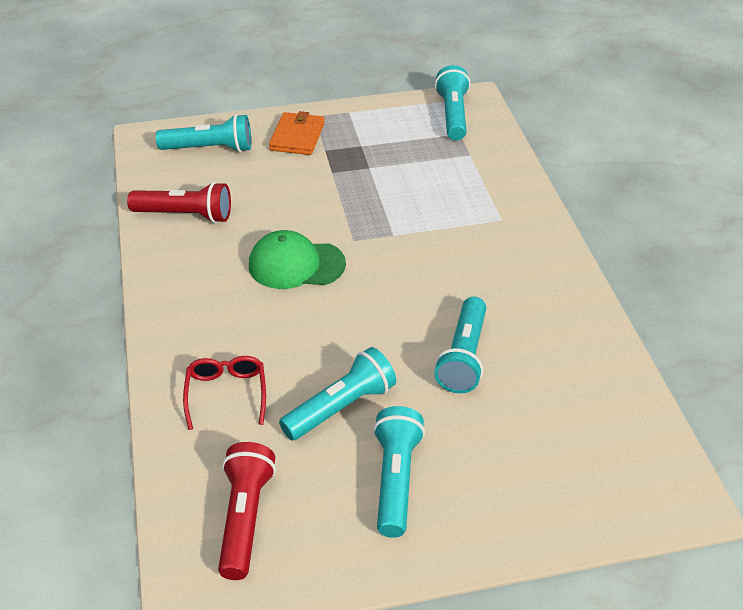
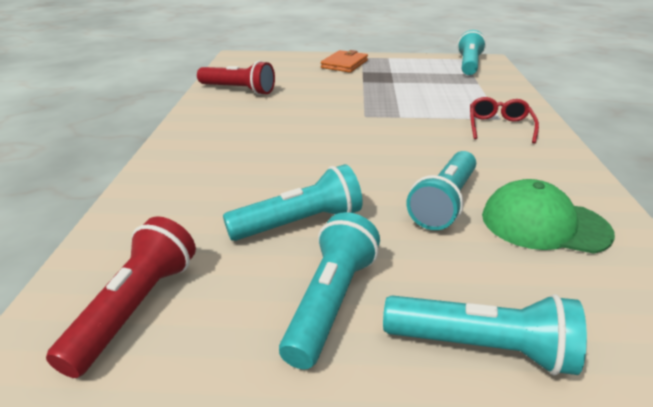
camera: 15 degrees right, 10 degrees down
(210, 149) = (278, 64): turquoise flashlight -> turquoise flashlight (482, 348)
(226, 394) = (194, 195): red glasses -> red glasses (499, 127)
(296, 265) = (308, 123): green cap -> green cap (544, 224)

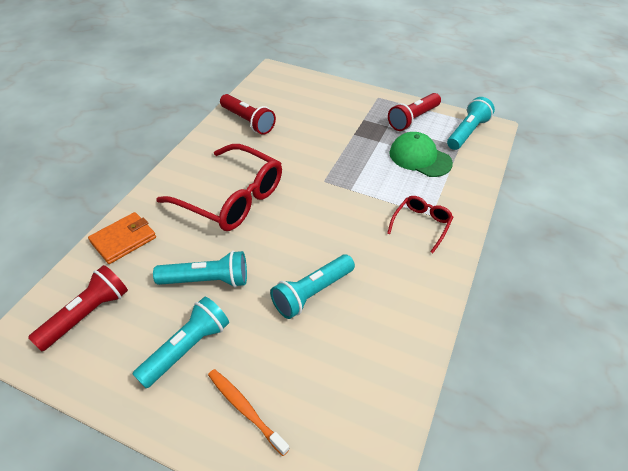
camera: 20 degrees right, 15 degrees up
(269, 147) = (231, 198): none -> red glasses
(344, 64) = (355, 105): orange wallet -> orange wallet (123, 239)
(410, 64) = (413, 119): none -> red flashlight
(482, 348) = (245, 410): turquoise flashlight -> orange toothbrush
(544, 224) = (363, 335): green cap -> green cap (420, 158)

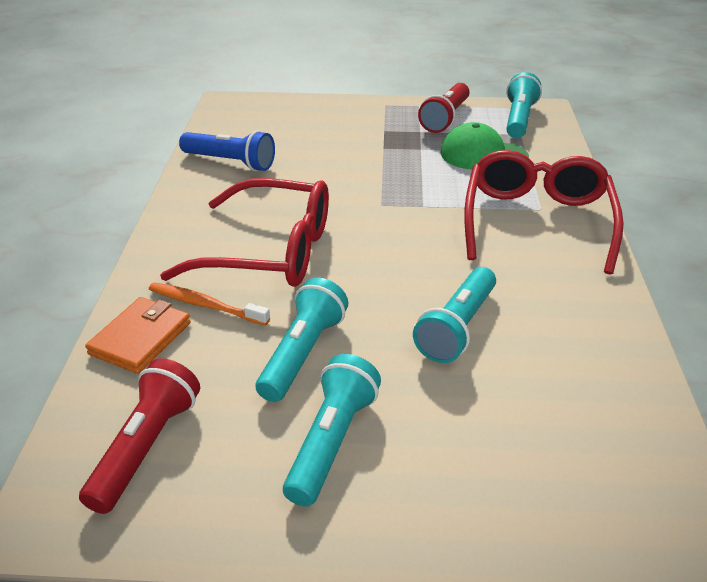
camera: 20 degrees left, 10 degrees down
(207, 280) = (303, 353): turquoise flashlight -> turquoise flashlight turned 45 degrees counterclockwise
(245, 410) = (468, 486): orange toothbrush -> orange toothbrush (206, 305)
(248, 121) = (230, 162): red flashlight -> blue flashlight
(421, 225) = (536, 222): red glasses -> red glasses, size x1.99

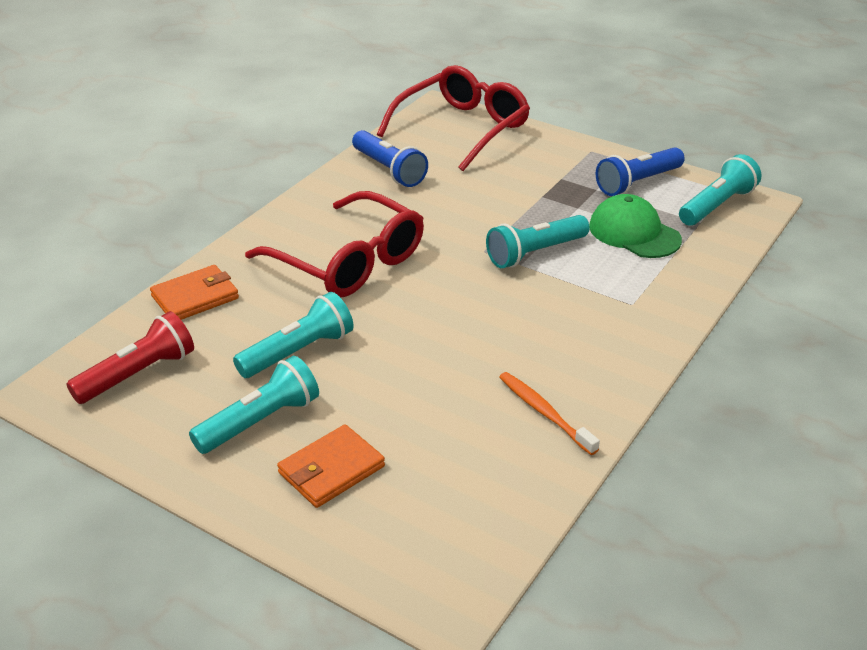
camera: 30 degrees right, 0 degrees up
(206, 305) = (261, 289): orange toothbrush -> orange toothbrush (545, 413)
(445, 118) = (637, 183): red flashlight -> blue flashlight
(451, 460) = (331, 470): none -> orange wallet
(457, 328) = (437, 378): turquoise flashlight -> turquoise flashlight (534, 253)
(536, 222) = (613, 314): red glasses -> red glasses (462, 129)

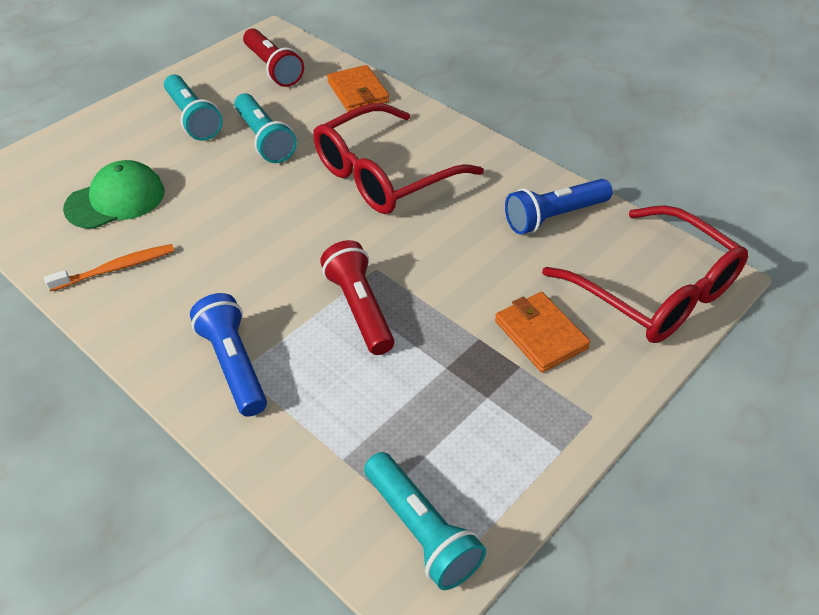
camera: 100 degrees right, 10 degrees up
(331, 470) = (124, 147): orange wallet -> orange wallet (540, 334)
(534, 253) = (360, 308): turquoise flashlight -> red flashlight
(634, 233) = (376, 410): green cap -> green cap (116, 200)
(637, 183) = (497, 448): blue flashlight -> blue flashlight (234, 364)

